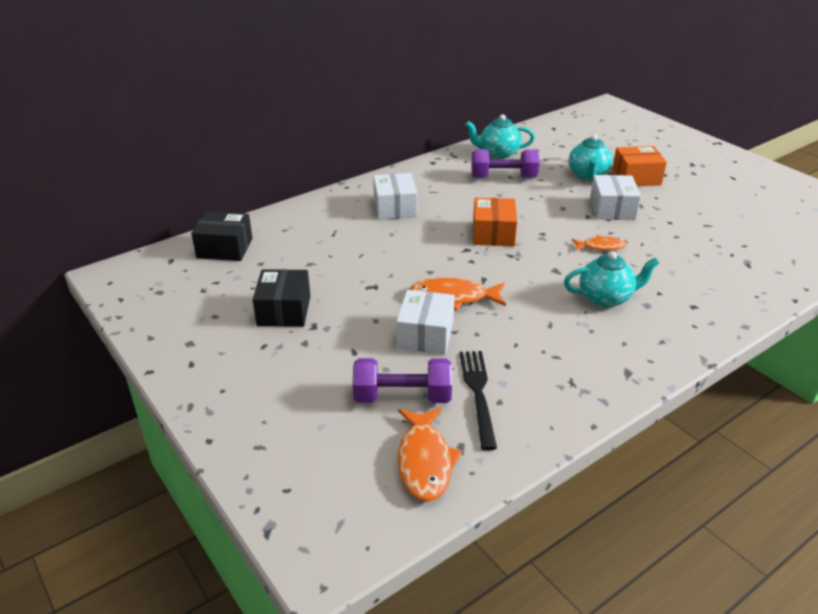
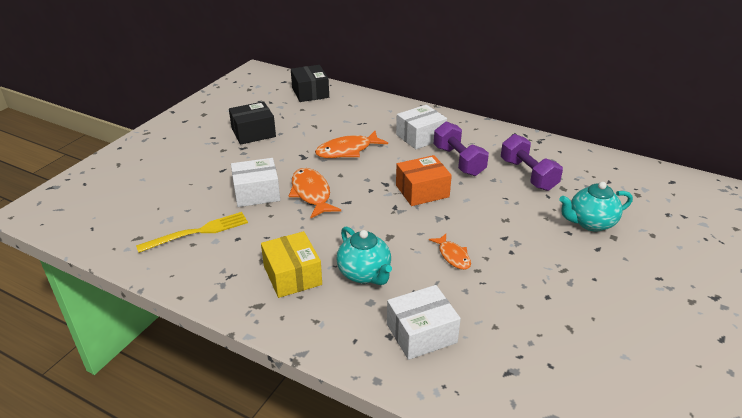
camera: 65 degrees right, 0 degrees up
(402, 397) = (181, 201): purple dumbbell -> purple dumbbell (458, 161)
(425, 461) = (119, 226): orange fish -> orange fish (347, 150)
(478, 393) = (198, 232): black fork -> yellow fork
(498, 153) = (572, 162): turquoise teapot -> none
(589, 341) = (292, 275): none -> yellow box
(612, 209) = (535, 251): white box -> white box (421, 333)
(636, 177) = (625, 257): orange box -> none

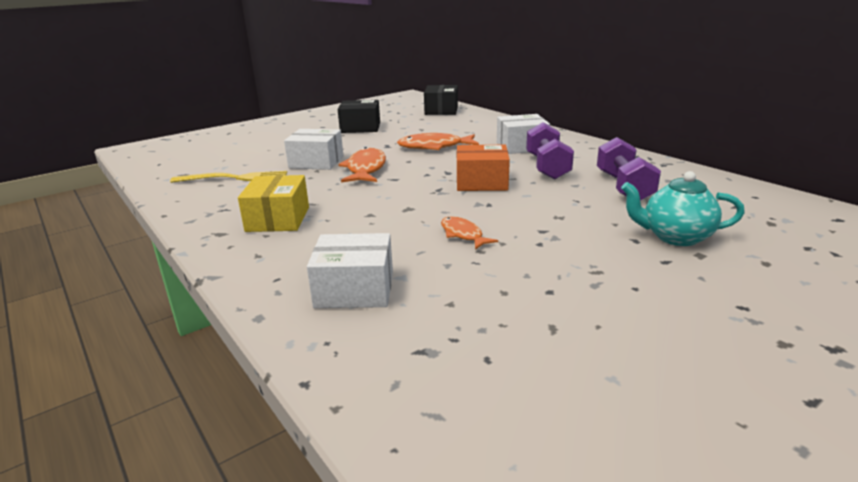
camera: 25 degrees right, 10 degrees down
(364, 274) = (349, 231): turquoise teapot -> none
(453, 256) = (463, 234): orange fish -> orange fish turned 150 degrees clockwise

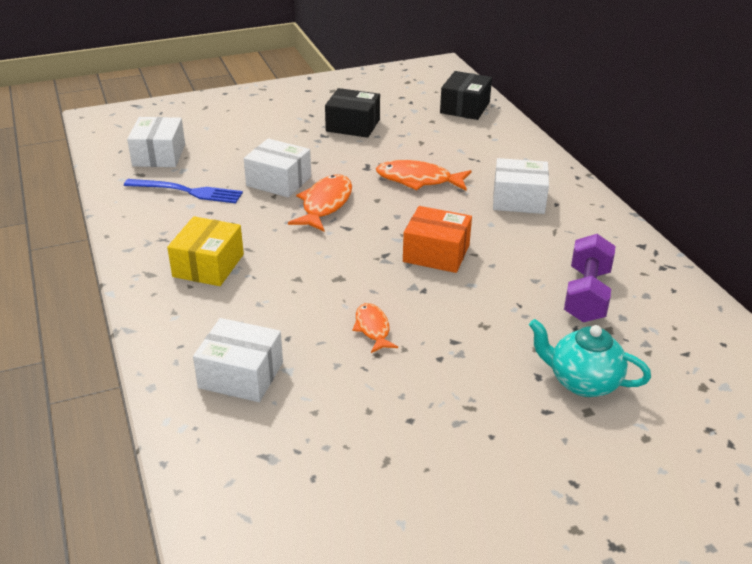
camera: 15 degrees right, 10 degrees up
(198, 162) = (159, 155): none -> white box
(235, 178) = (187, 191): yellow fork -> blue fork
(547, 167) = (524, 243): purple dumbbell -> none

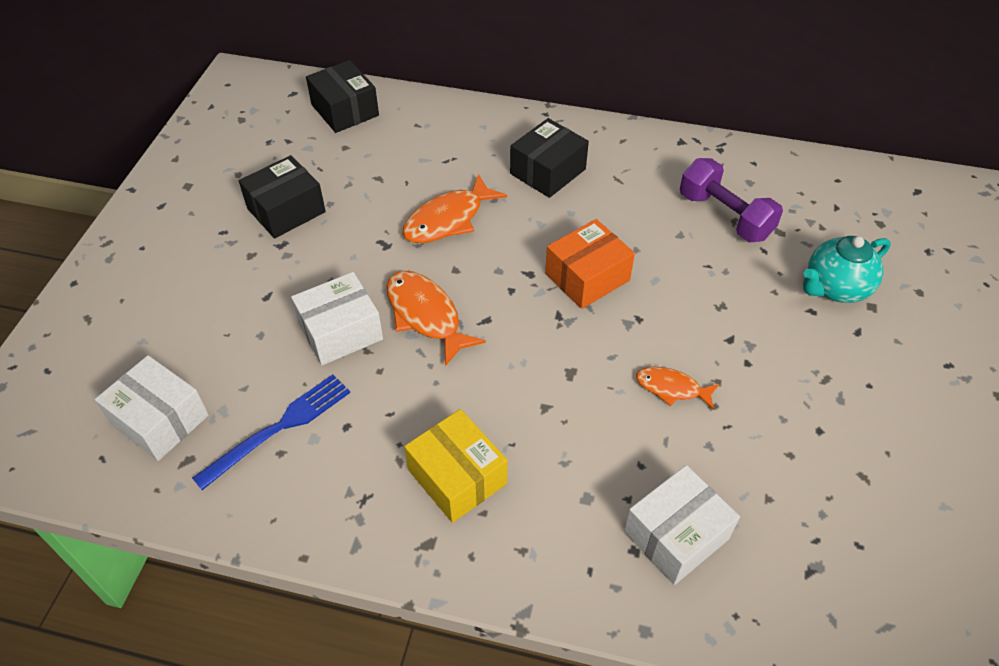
camera: 55 degrees left, 15 degrees up
(518, 200) = (548, 171): white box -> black box

